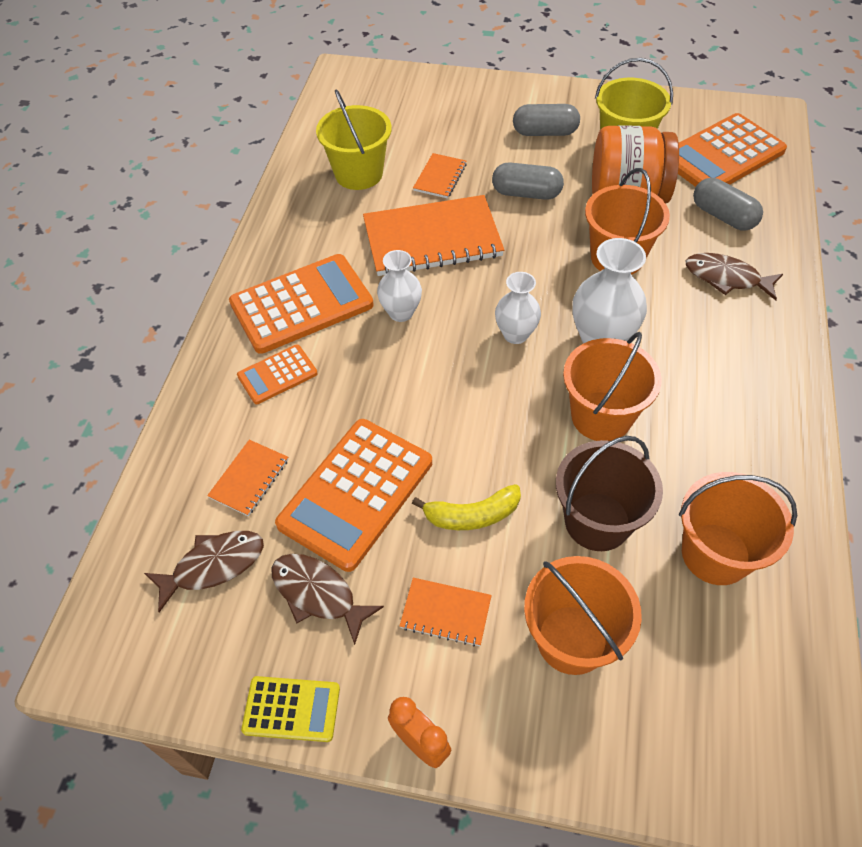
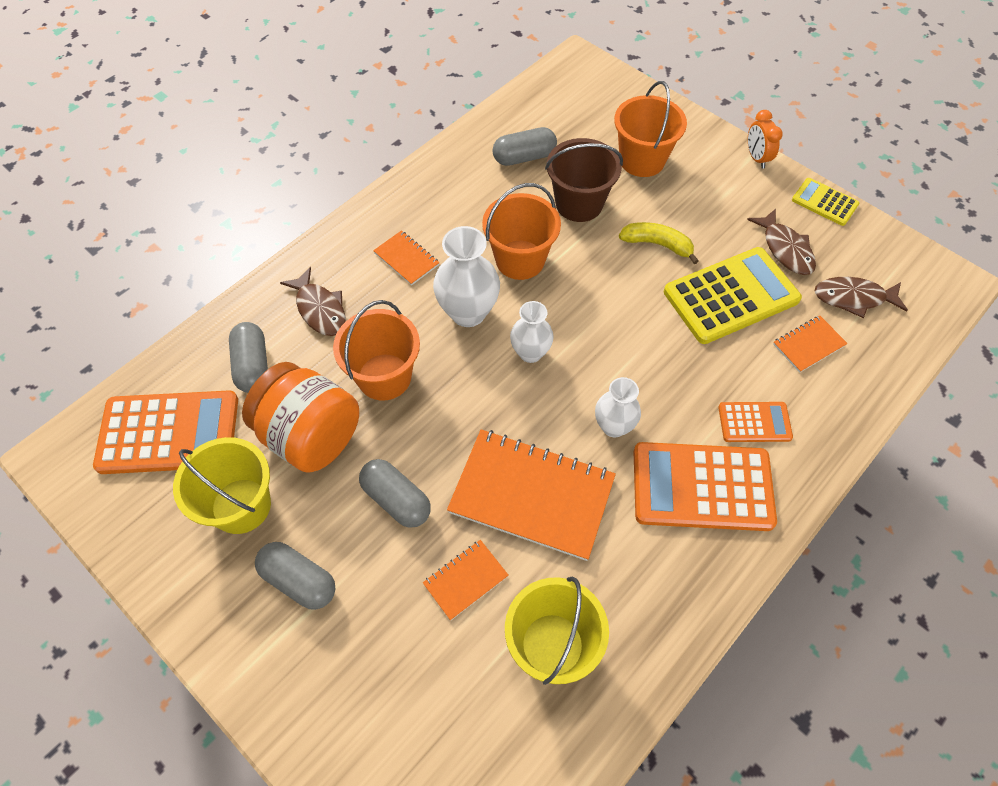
camera: 150 degrees left, 5 degrees up
(356, 493) = (731, 296): orange calculator -> yellow calculator
(445, 613) = (708, 204): orange notebook -> orange notebook (406, 259)
(715, 554) = (524, 157): orange bucket -> grey capsule

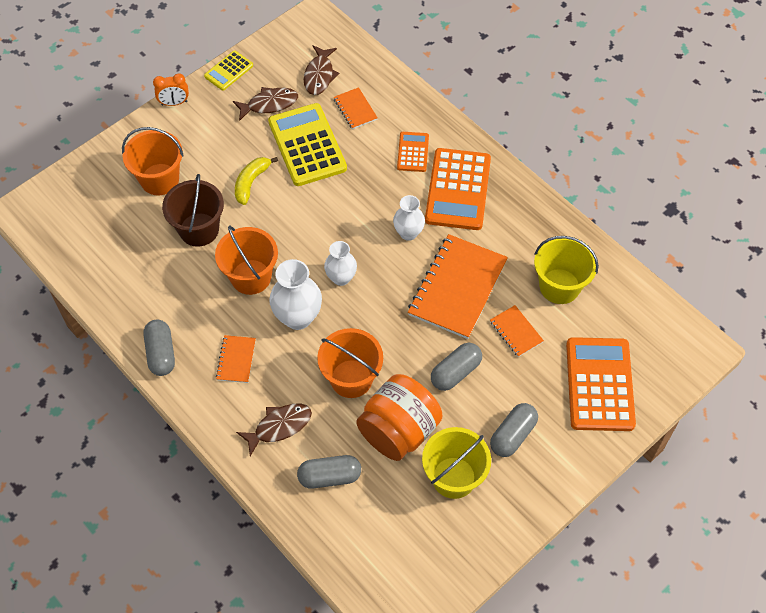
camera: 85 degrees left, 0 degrees up
(169, 433) = (387, 537): orange calculator -> orange calculator (599, 384)
(406, 259) = (236, 360): orange notebook -> orange notebook turned 45 degrees counterclockwise
(524, 157) = (137, 264): grey capsule -> grey capsule (161, 353)

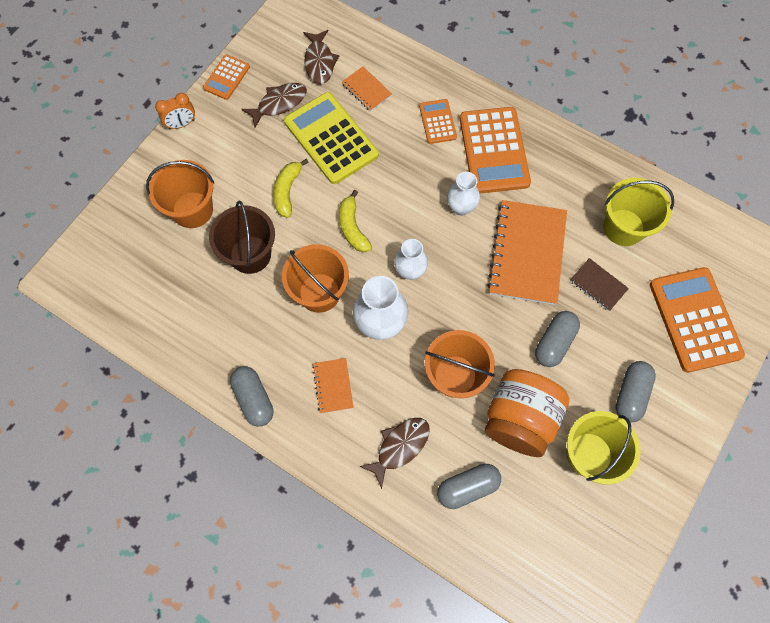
camera: 15 degrees left, 10 degrees up
(228, 71) = (226, 77): yellow calculator -> orange calculator
(300, 228) = (352, 227): none -> yellow banana
(516, 332) = (598, 285): orange notebook -> brown notebook

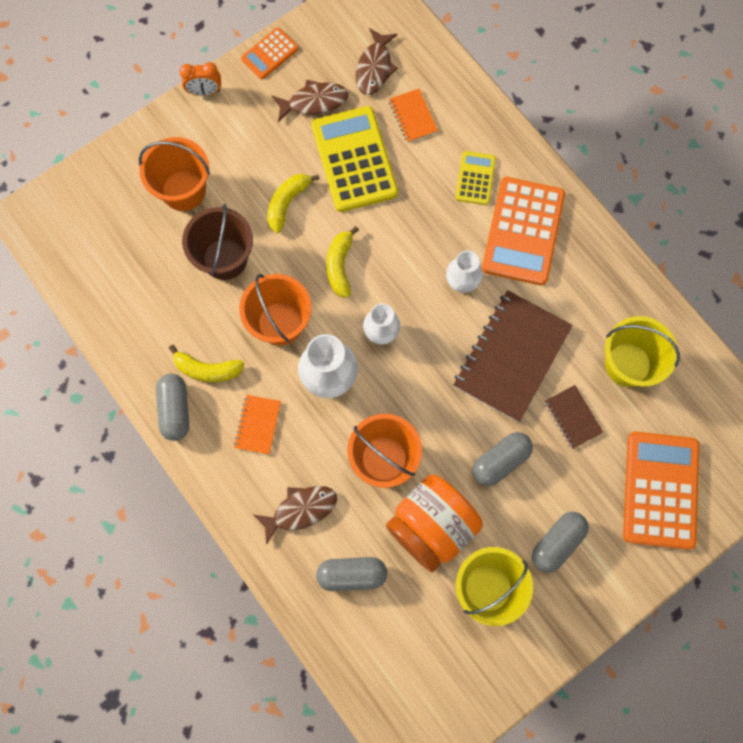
camera: 20 degrees right, 5 degrees up
(270, 354) = (207, 369): none -> yellow banana
(437, 122) = (475, 178): orange calculator -> yellow calculator
(527, 253) = (511, 356): orange notebook -> brown notebook

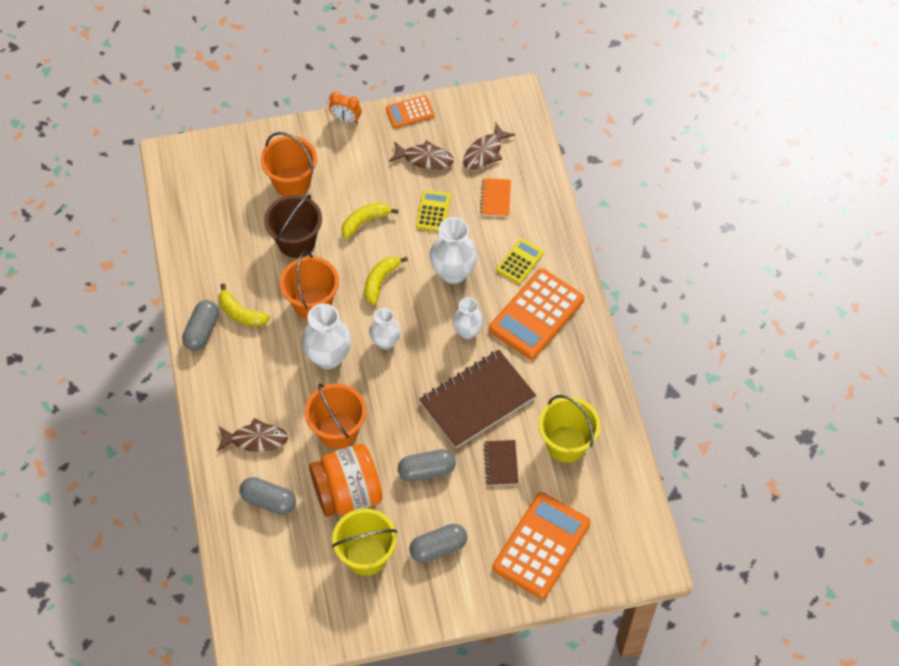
camera: 25 degrees right, 15 degrees down
(258, 425) = (257, 367): orange notebook -> none
(354, 159) = (433, 211): yellow calculator -> yellow calculator, size x0.52
(412, 221) = (453, 273): none -> white vase

